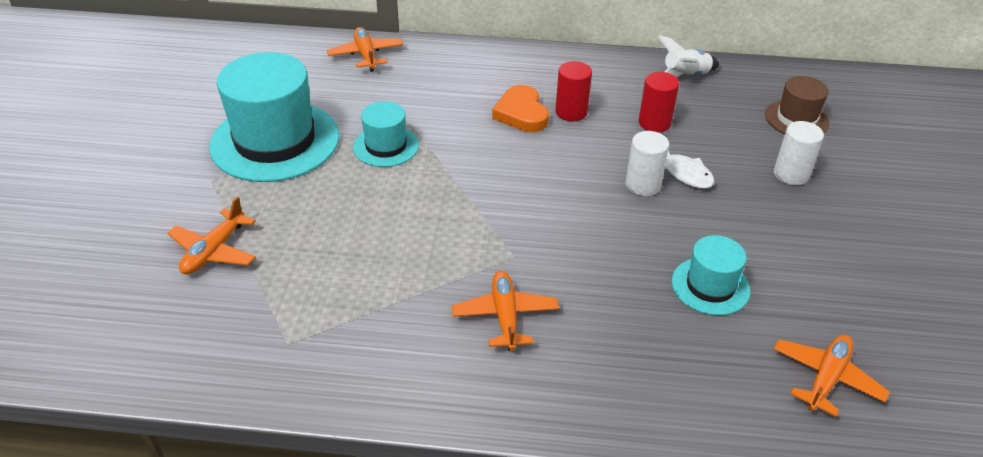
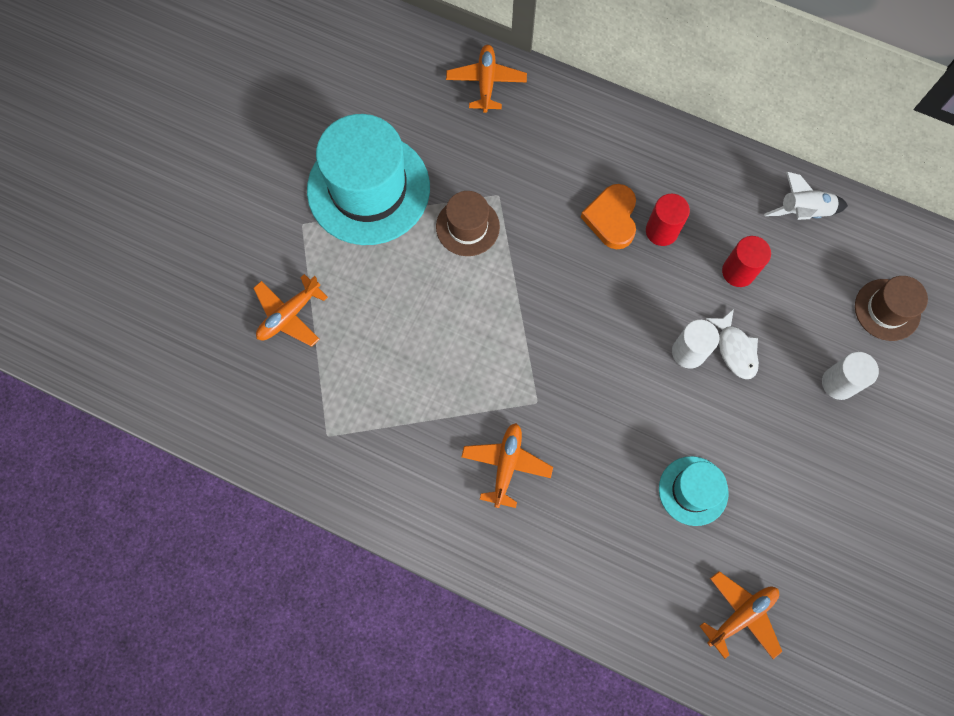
camera: 20 degrees right, 30 degrees up
(386, 146) = (467, 227): turquoise hat -> brown hat

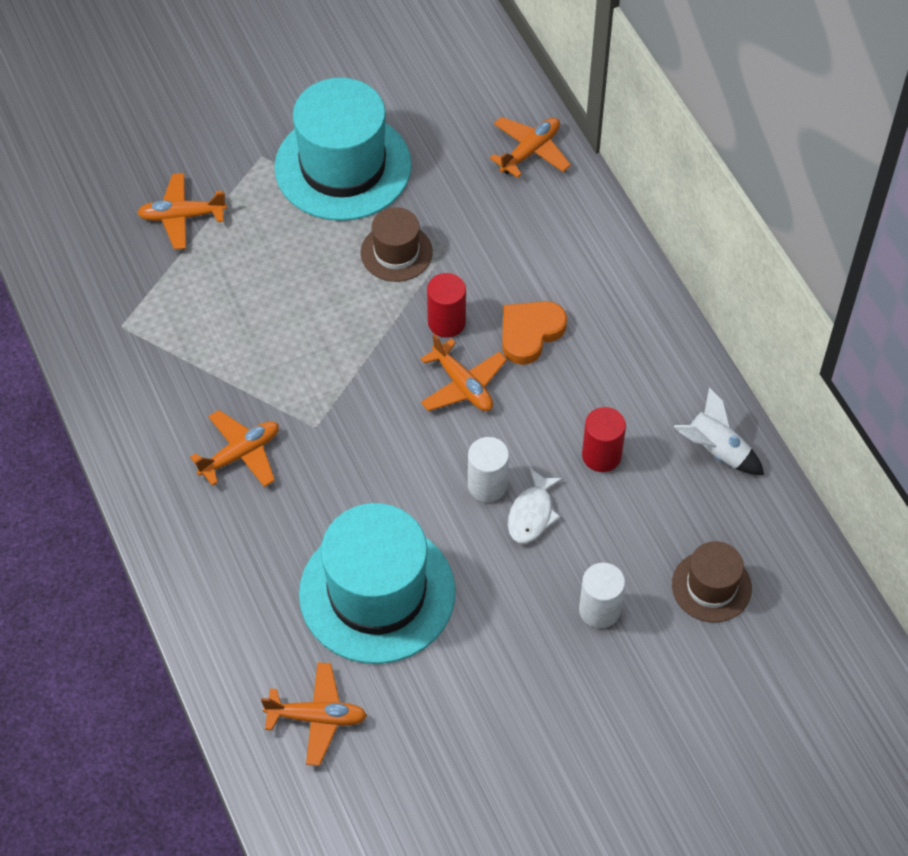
camera: 40 degrees right, 15 degrees down
(604, 291) = (462, 385): none -> orange plane
(661, 231) = (565, 374): red cylinder -> red cylinder (446, 322)
(693, 490) = (377, 593): turquoise hat -> turquoise hat, size x1.95

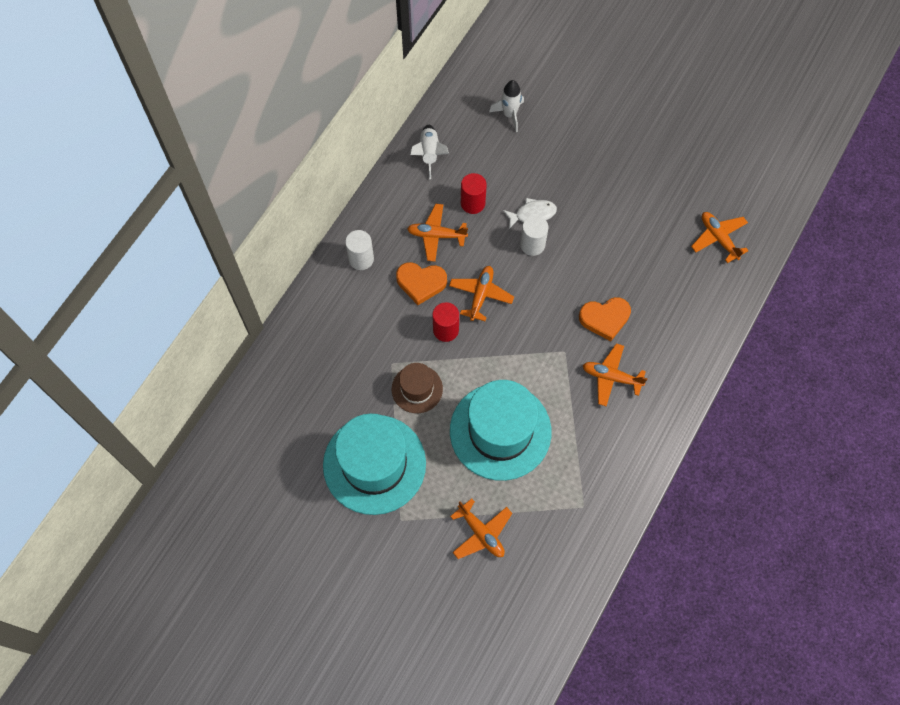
camera: 125 degrees left, 10 degrees up
(319, 498) = (605, 319): none -> orange heart
(377, 593) = (634, 256): turquoise hat -> turquoise hat (500, 431)
(530, 151) = (287, 364): orange plane -> orange plane (436, 235)
(599, 610) = (561, 154): white cylinder -> white cylinder (361, 259)
(711, 586) = (509, 115): brown hat -> white rocket

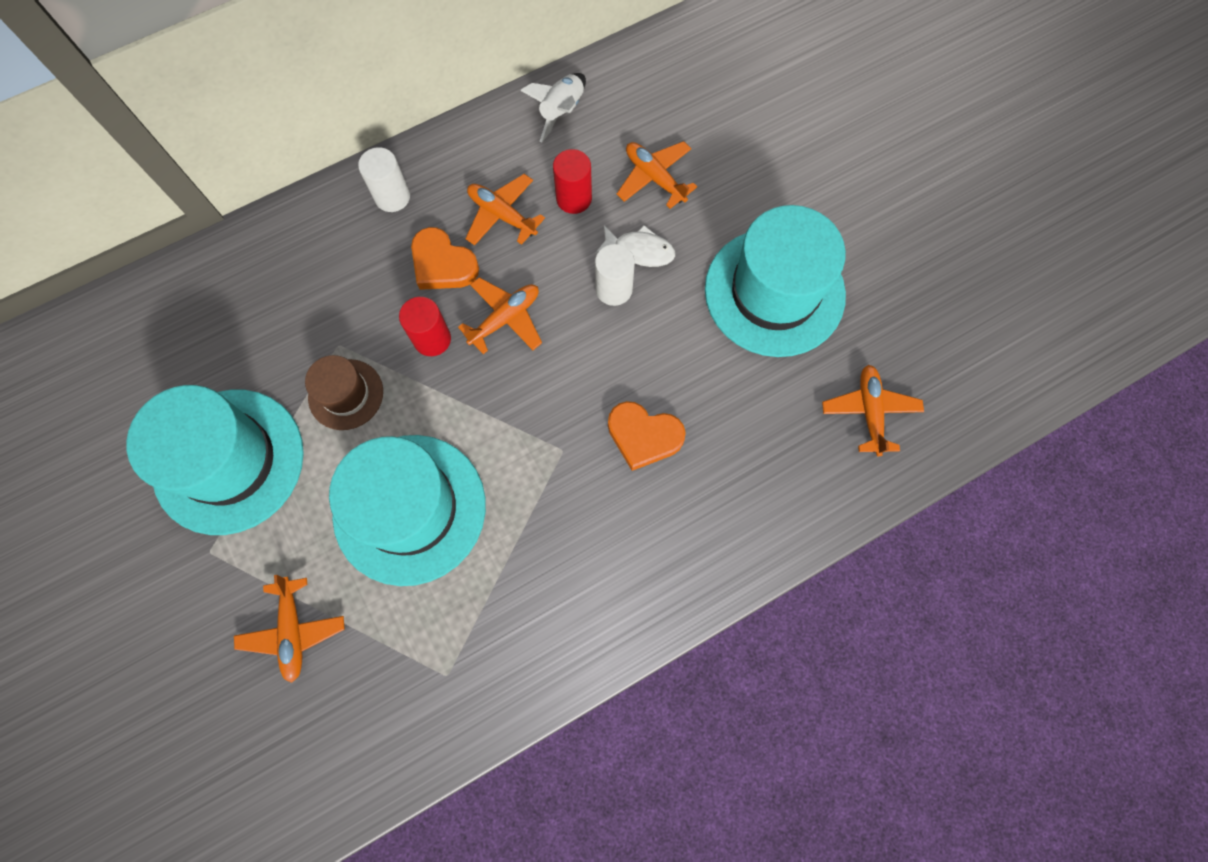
camera: 30 degrees right, 5 degrees up
(509, 115) = (694, 113): white rocket -> none
(611, 377) = (600, 520): orange plane -> orange plane (655, 178)
(624, 198) = (774, 292): none -> turquoise hat

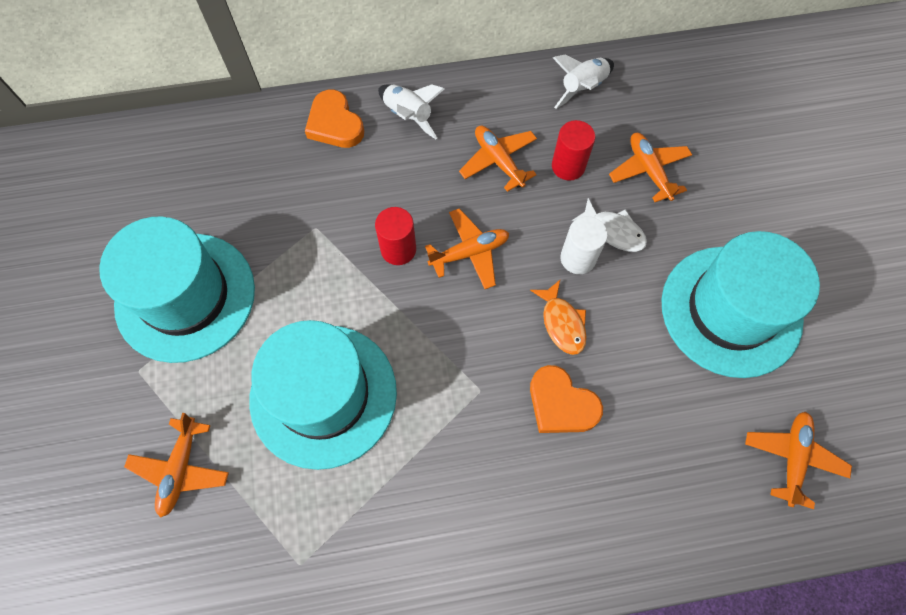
camera: 20 degrees right, 5 degrees down
(346, 394) = (306, 273): brown hat -> none
(392, 197) = (408, 116): white cylinder -> white rocket
(443, 264) = (431, 187): orange heart -> orange heart (335, 124)
(619, 358) = (562, 323): none -> orange fish

